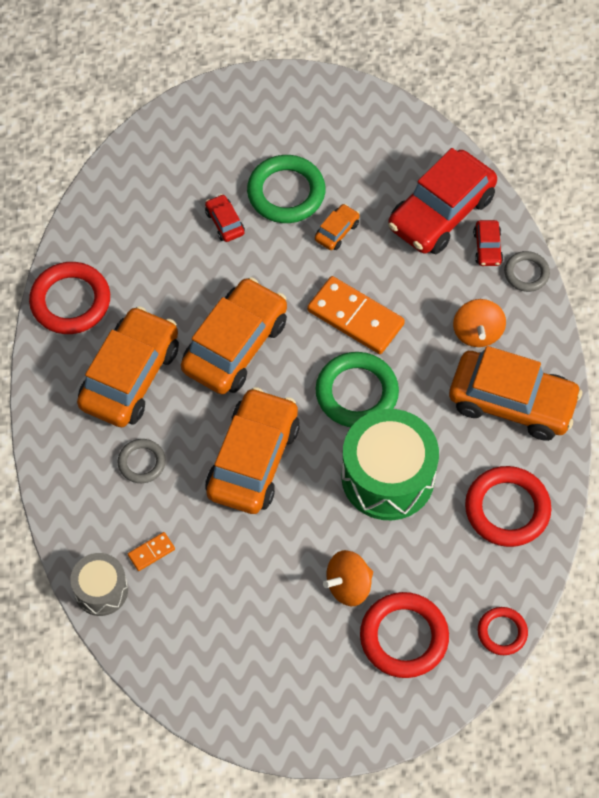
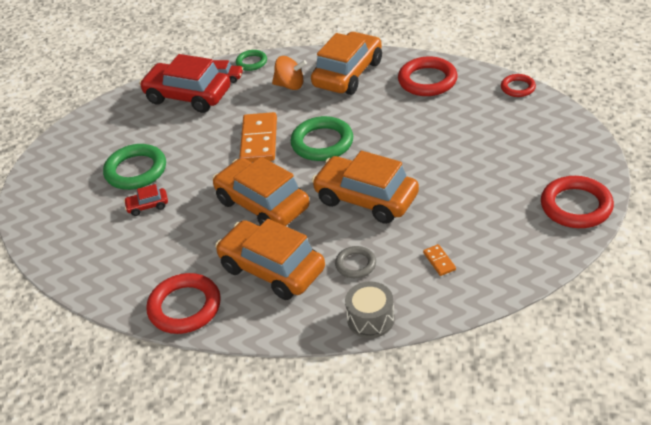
camera: 75 degrees left, 20 degrees down
(101, 590) = (471, 294): grey drum -> grey drum (370, 319)
(337, 231) = (182, 146): orange car -> none
(348, 586) = (478, 154): orange spinning top -> none
(355, 317) = (259, 140): orange domino -> orange domino turned 45 degrees counterclockwise
(388, 477) = (394, 131): green drum -> none
(404, 637) = (520, 130): red ring -> red ring (576, 206)
(440, 212) = (188, 96): red car -> red car turned 150 degrees clockwise
(526, 273) = (251, 62): grey ring -> green ring

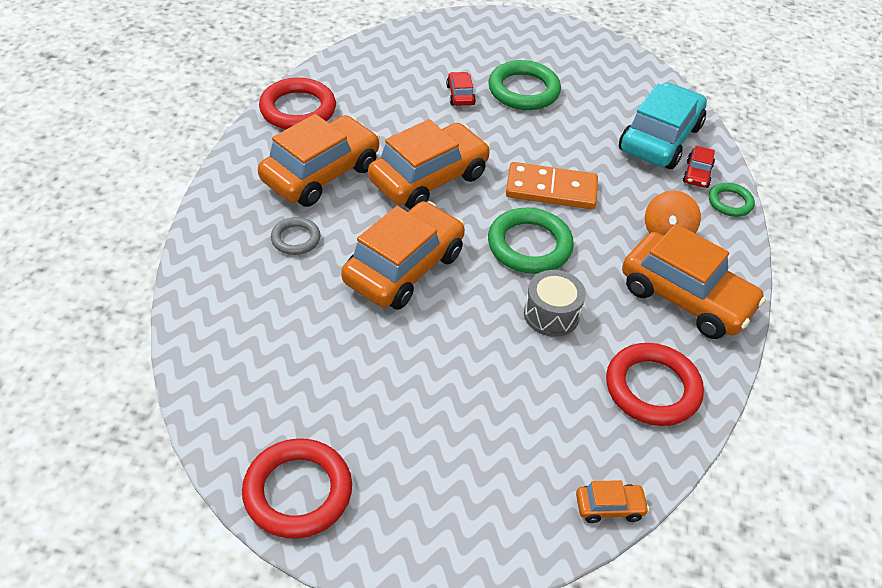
camera: 90 degrees right, 5 degrees up
(188, 96) = (660, 139): red car -> turquoise car
(370, 319) = (208, 236): grey drum -> grey drum (551, 314)
(439, 261) = (264, 312): orange domino -> none
(518, 88) = (609, 507): red ring -> orange car

